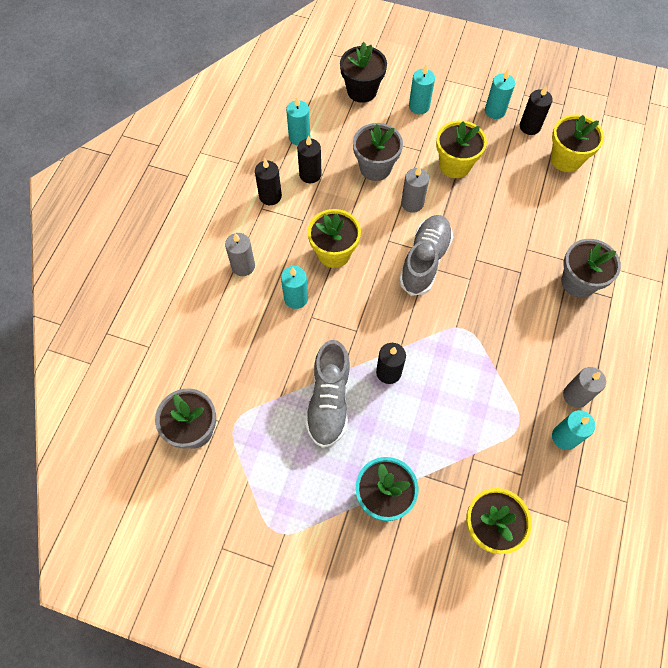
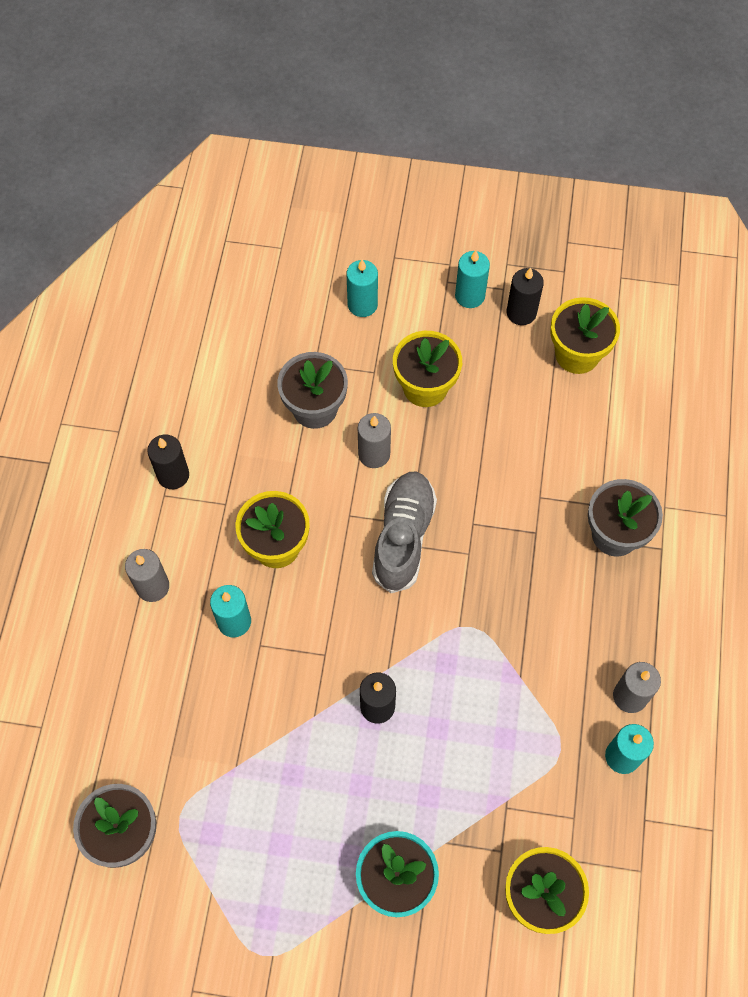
camera: 10 degrees left, 0 degrees up
(299, 137) = (200, 378): turquoise candle -> none
(310, 174) = (224, 433): black candle -> none
(329, 401) = (303, 761): grey shoe -> none
(362, 91) = (278, 292): black flower pot -> none

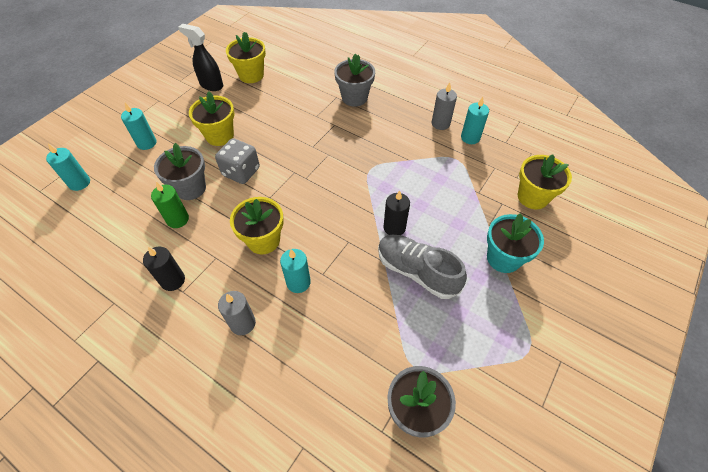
camera: 65 degrees left, 10 degrees down
(259, 425) = (177, 219): none -> green candle
(374, 454) = (241, 172): grey candle -> grey dice
(403, 537) = (300, 178): grey shoe -> grey shoe (417, 271)
(470, 296) = (184, 99): turquoise candle -> turquoise candle (79, 183)
(521, 312) = (211, 85): black candle -> black spray bottle

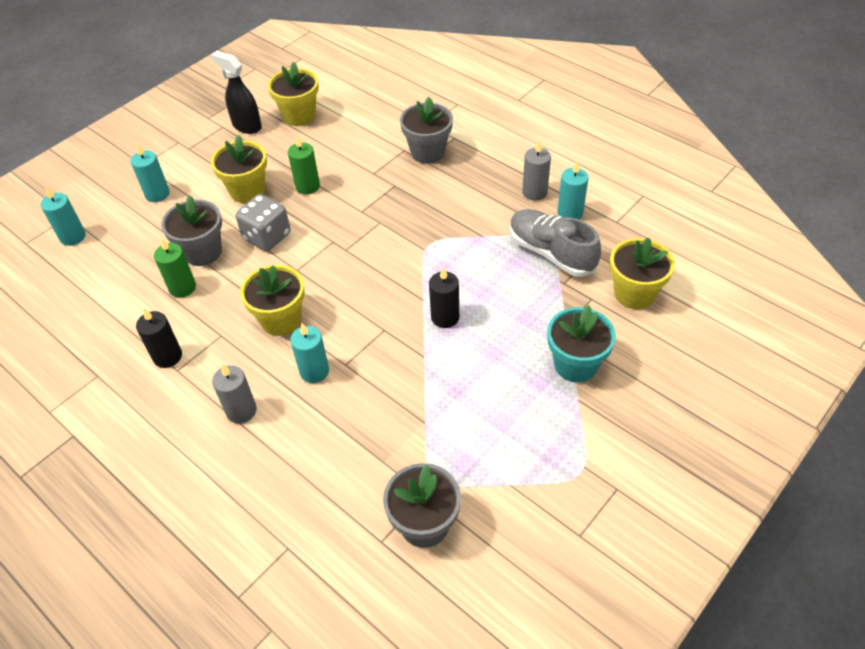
camera: 10 degrees right, 5 degrees down
(267, 129) = (307, 186): none -> green candle
(417, 271) = (462, 371): grey shoe -> grey shoe (551, 253)

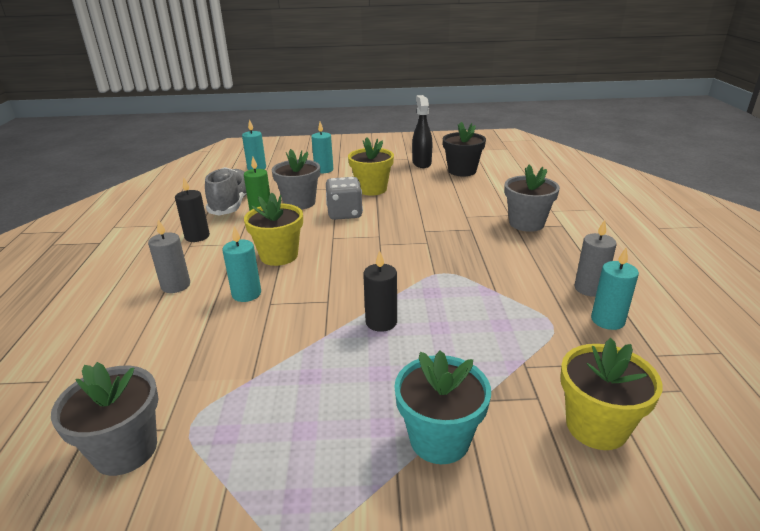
camera: 45 degrees right, 20 degrees down
(299, 116) = (462, 171): yellow flower pot -> black flower pot
(307, 186) = (410, 203): green candle -> none
(551, 253) = (544, 337): grey shoe -> grey shoe (232, 204)

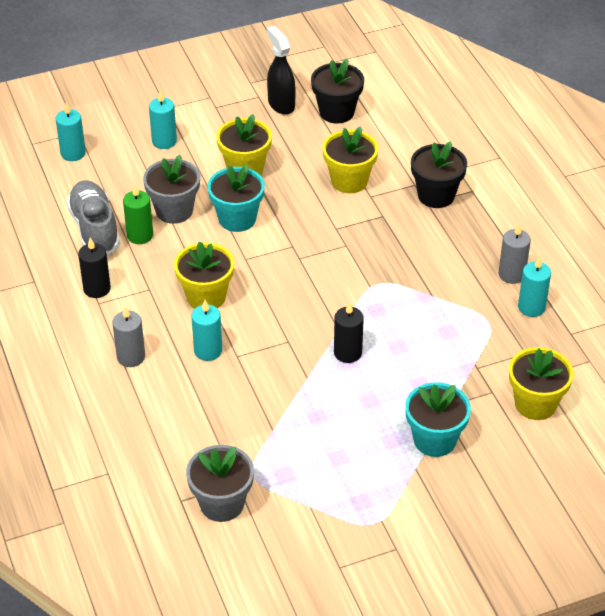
camera: 20 degrees left, 15 degrees up
(344, 214) = (237, 219): grey dice -> turquoise flower pot
(452, 205) = (349, 181): none -> yellow flower pot
(526, 223) = (436, 195): grey flower pot -> black flower pot

